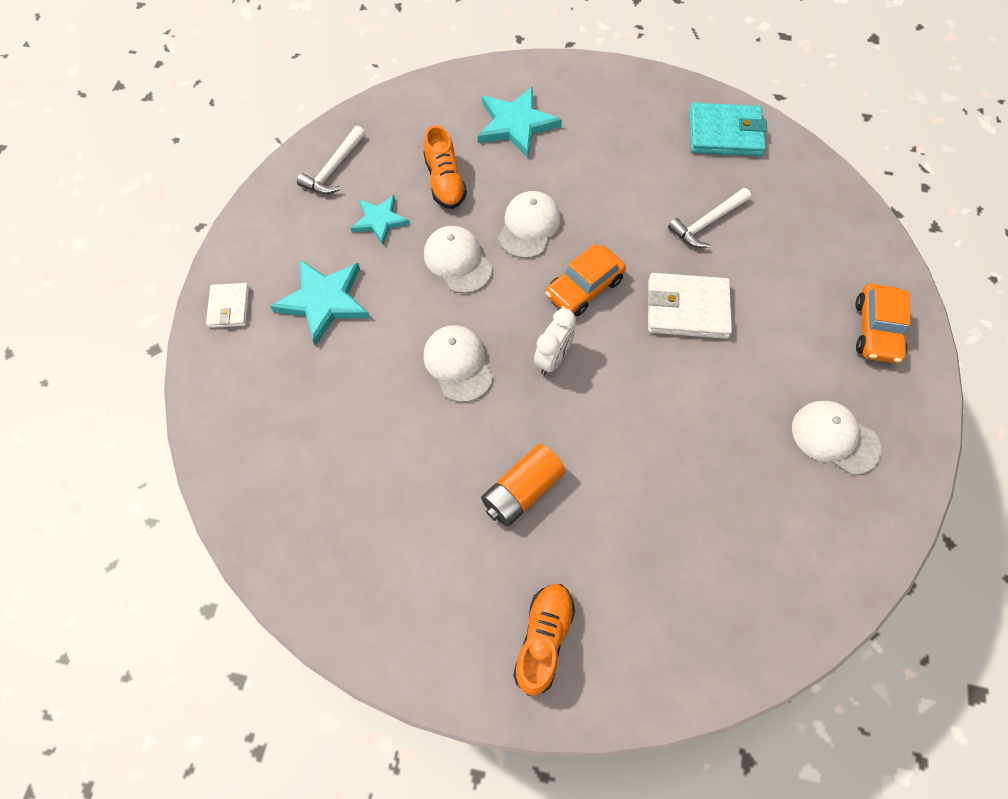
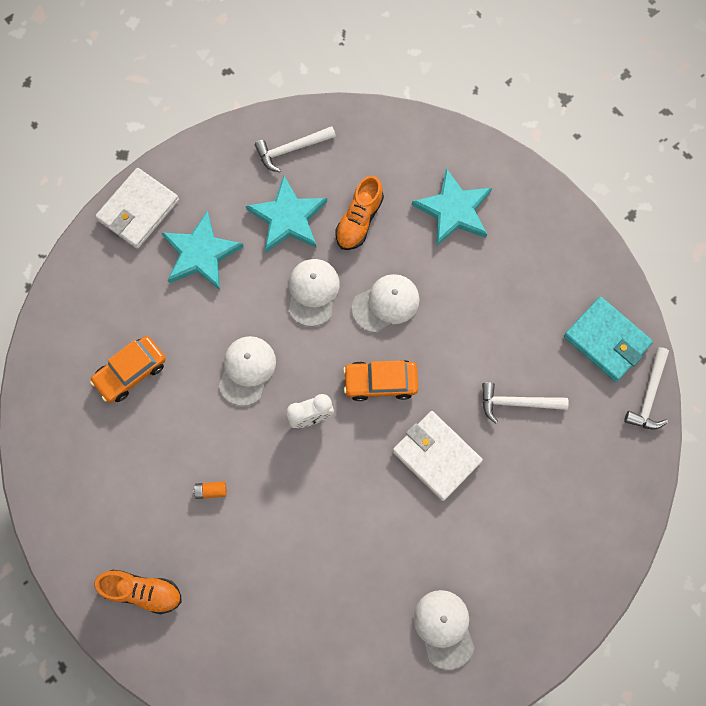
camera: 40 degrees right, 10 degrees up
(229, 307) = (138, 210): white wallet -> white wallet, size x1.71
(380, 220) = (288, 218): turquoise star -> turquoise star, size x1.58
(522, 491) = (211, 491): orange battery -> orange battery, size x0.47
(543, 639) = (143, 591): orange shoe -> orange shoe turned 45 degrees clockwise
(794, 148) = (648, 395): none -> white hammer
(876, 330) = (555, 582): orange car -> orange car (131, 372)

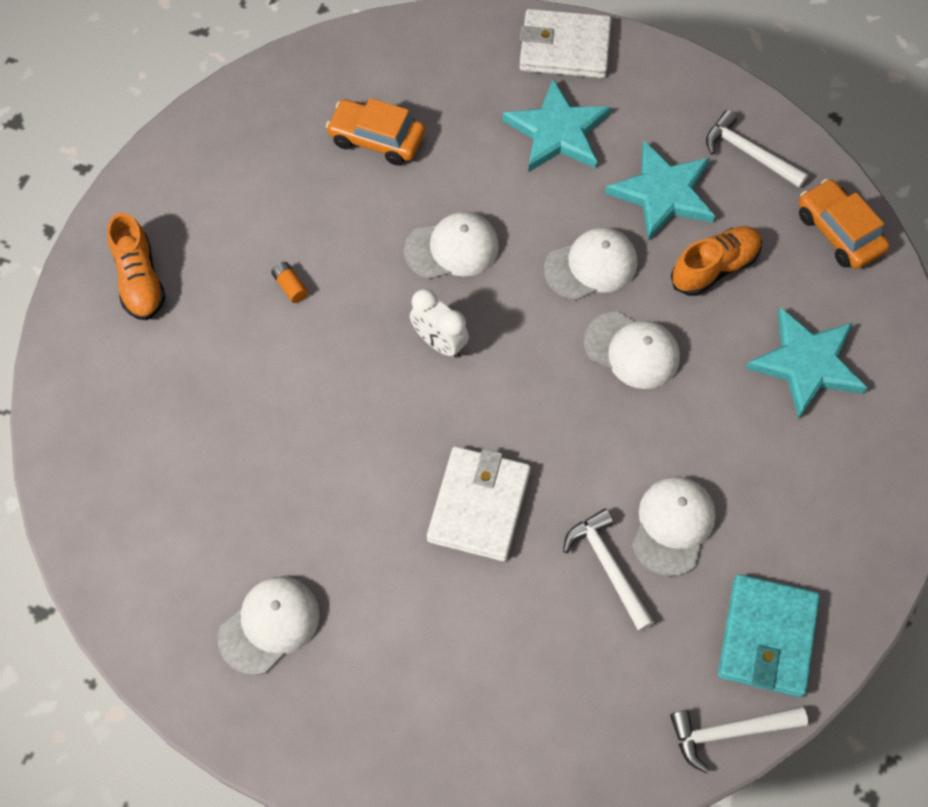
camera: 60 degrees right, 10 degrees down
(359, 220) = (714, 268): orange shoe -> orange shoe turned 150 degrees clockwise
(380, 382) = (530, 395): orange car -> orange car (839, 232)
(512, 350) = (673, 526): none -> white cap

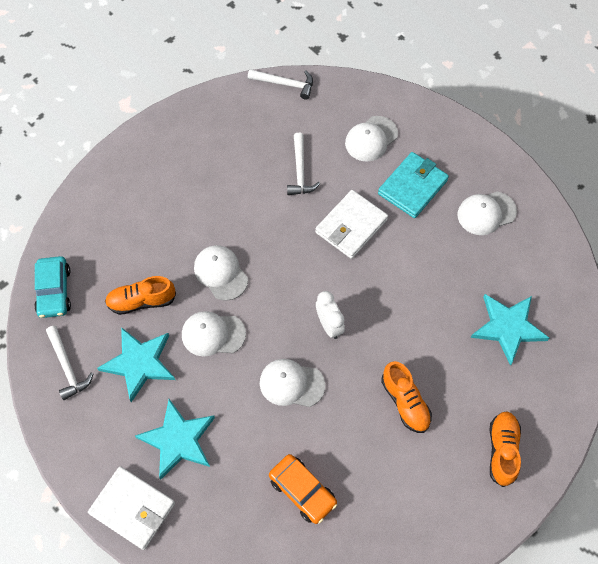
camera: 155 degrees left, 0 degrees up
(290, 286) = (405, 402): orange battery -> orange shoe
(673, 526) = (256, 176): white cap -> white cap (371, 139)
(767, 637) = (243, 112): turquoise wallet -> turquoise wallet (412, 187)
(806, 364) = (130, 225): turquoise star -> turquoise star (508, 327)
(839, 232) = (54, 291): orange car -> turquoise car

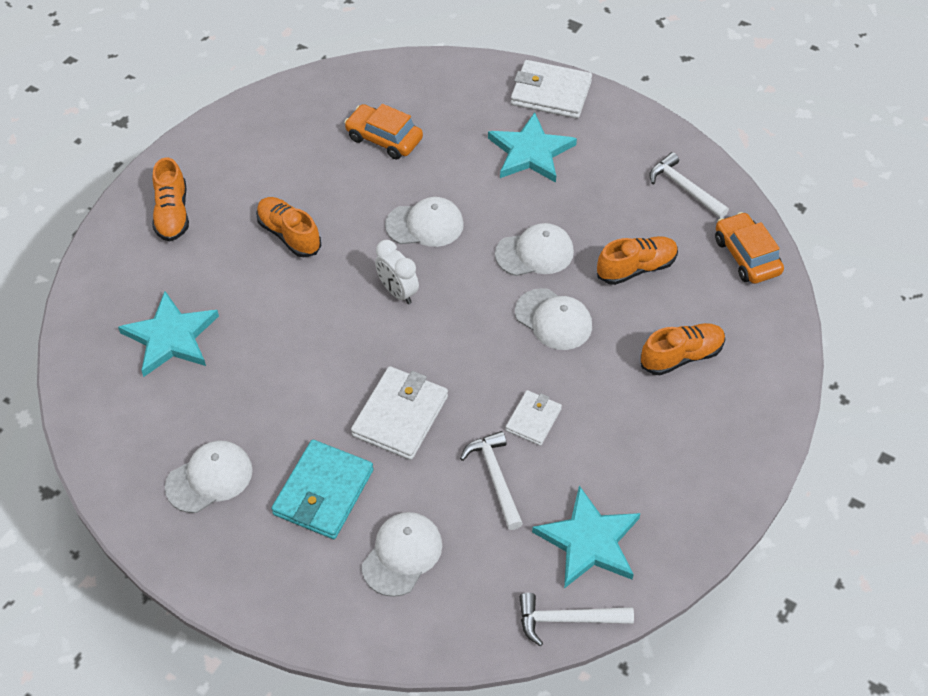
camera: 165 degrees right, 10 degrees down
(54, 291) = (746, 256): turquoise car -> orange car
(139, 363) = (606, 208): turquoise star -> turquoise star (589, 541)
(143, 223) = (681, 356): none -> orange shoe
(262, 202) = (533, 419): none -> white wallet

